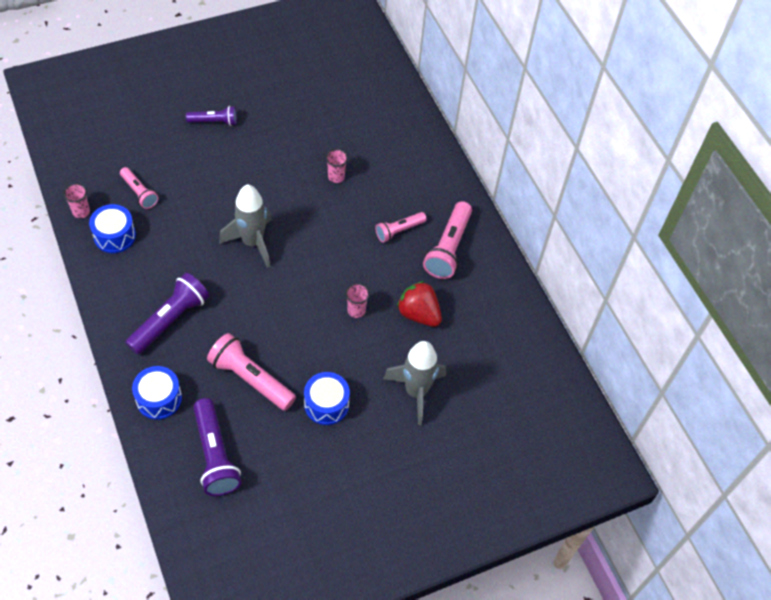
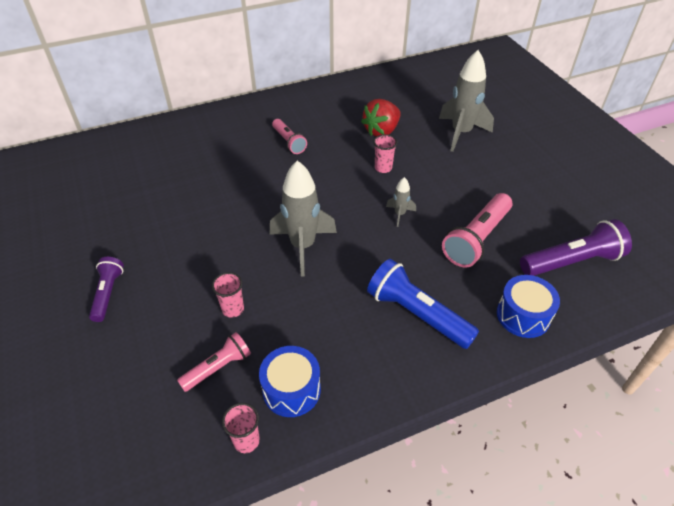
camera: 85 degrees left, 10 degrees down
(170, 320) = (417, 314): purple flashlight -> blue flashlight
(288, 319) = (399, 214): none -> grey rocket
(326, 404) = (489, 185): blue drum -> none
(336, 177) = (216, 184): pink cup -> pink cup (233, 309)
(448, 248) = (309, 114): pink flashlight -> none

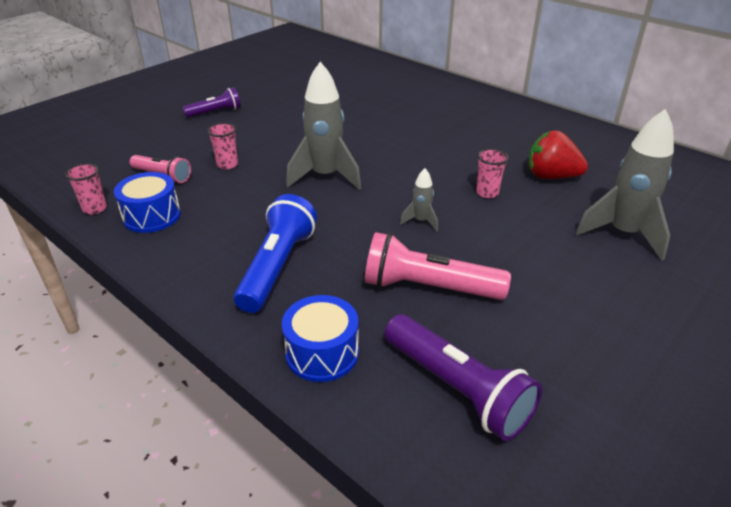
camera: 65 degrees right, 10 degrees down
(289, 142) = (466, 130): pink flashlight -> none

